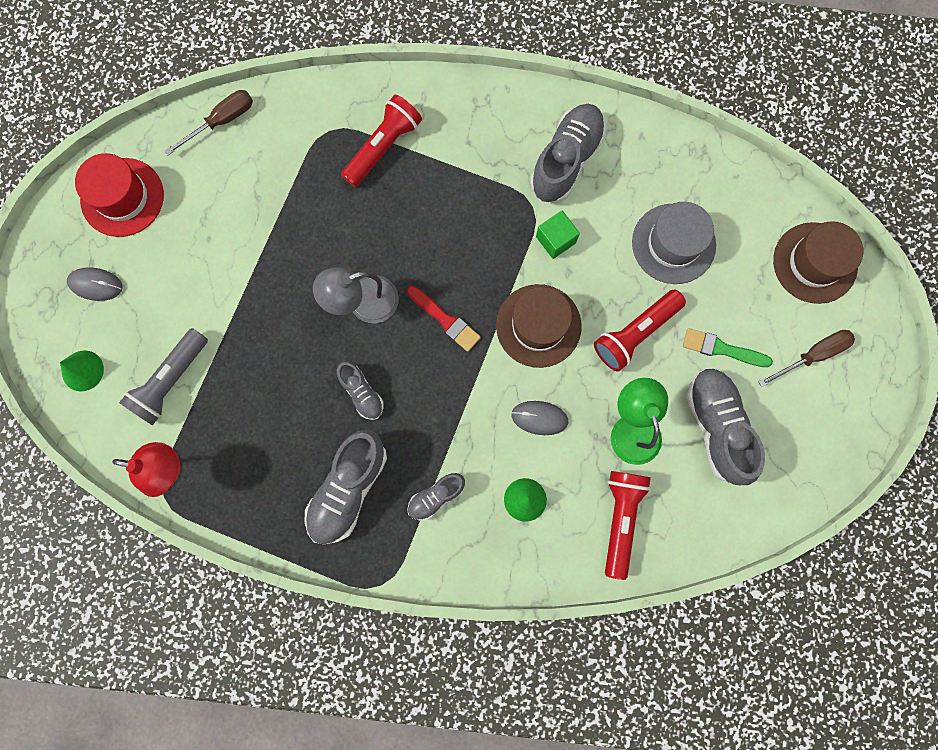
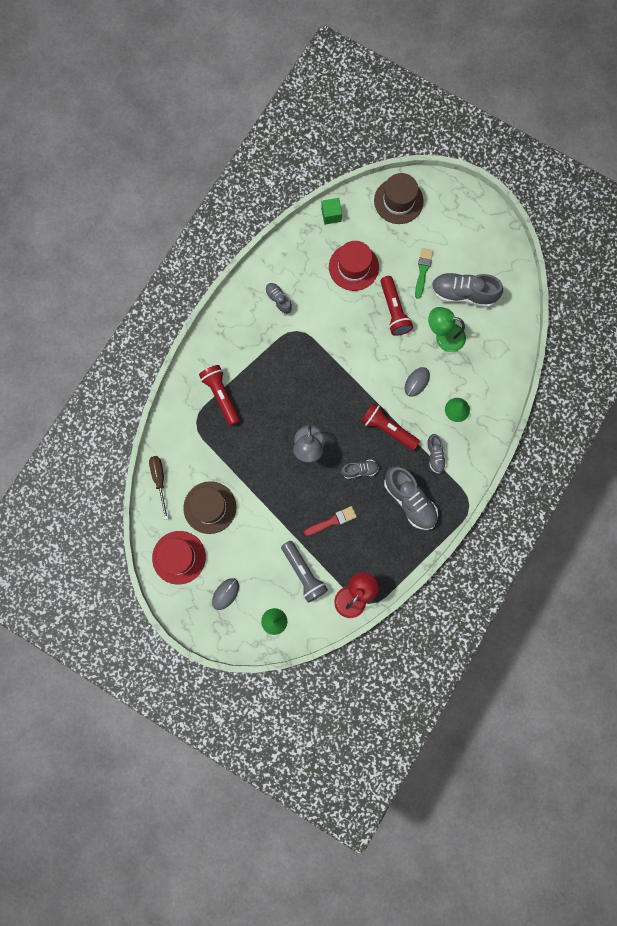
camera: 65 degrees left, 0 degrees up
(445, 320) = (339, 407): red brush -> red brush (332, 521)
(538, 325) = (366, 359): brown hat -> brown hat (210, 507)
(555, 240) = (321, 327): green cube -> green cube (331, 215)
(566, 160) = (278, 300): grey shoe -> grey shoe, size x0.54
(620, 519) = (489, 366): red flashlight -> red flashlight (387, 429)
(673, 244) = (353, 267): grey hat -> red hat
(722, 349) = (423, 271): green brush -> green brush turned 150 degrees clockwise
(812, 355) = (447, 227): brown screwdriver -> none

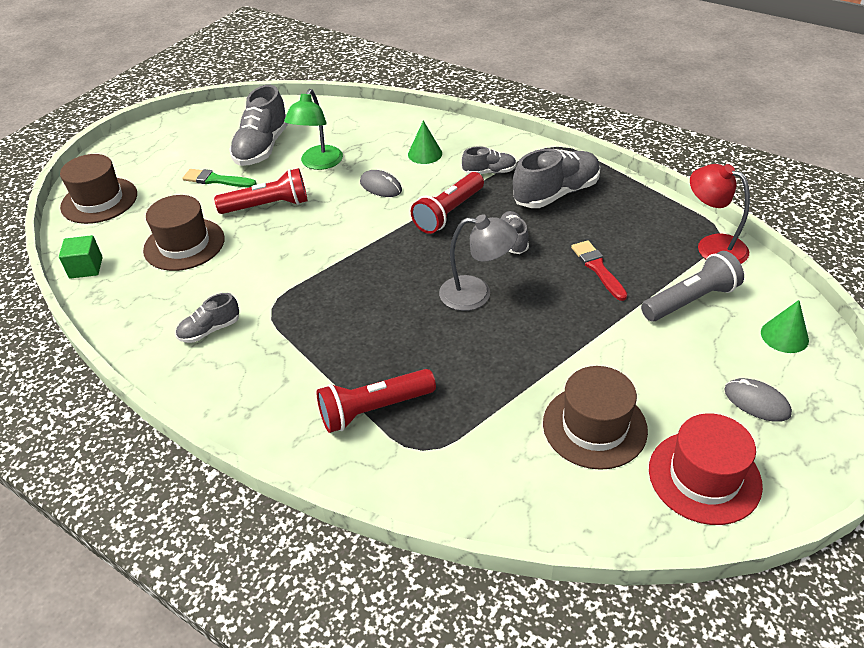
camera: 85 degrees left, 35 degrees down
(159, 480) = (546, 513): brown screwdriver -> none
(353, 267) = (184, 244): red hat -> brown hat

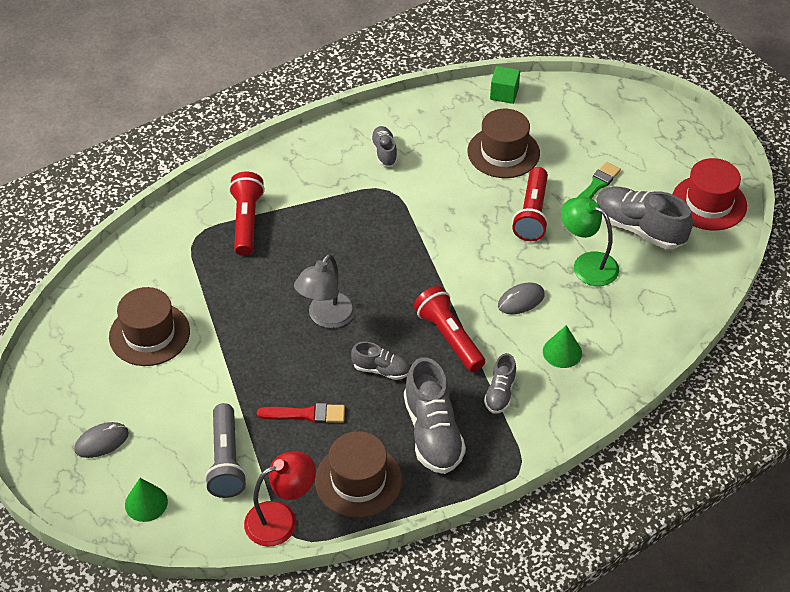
camera: 110 degrees right, 5 degrees up
(99, 200) = (601, 108): brown hat -> brown hat (358, 480)
(704, 477) = (69, 374): red hat -> red hat (709, 203)

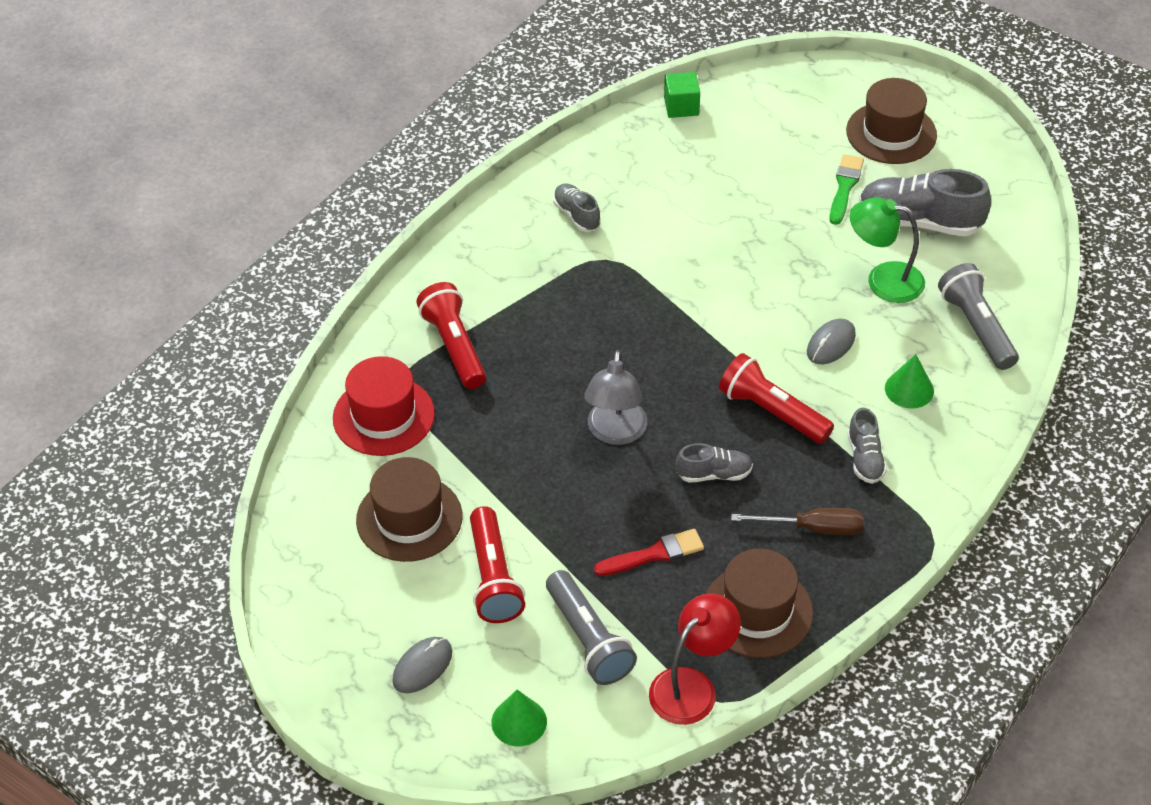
camera: 20 degrees left, 0 degrees up
(432, 433) = (813, 528): grey shoe -> brown screwdriver
(503, 152) = (718, 176): brown hat -> brown hat (891, 133)
(532, 213) = (790, 239): red flashlight -> red flashlight (493, 577)
(640, 321) = (976, 328): none -> grey flashlight
(709, 203) = (981, 170): red hat -> red hat (383, 416)

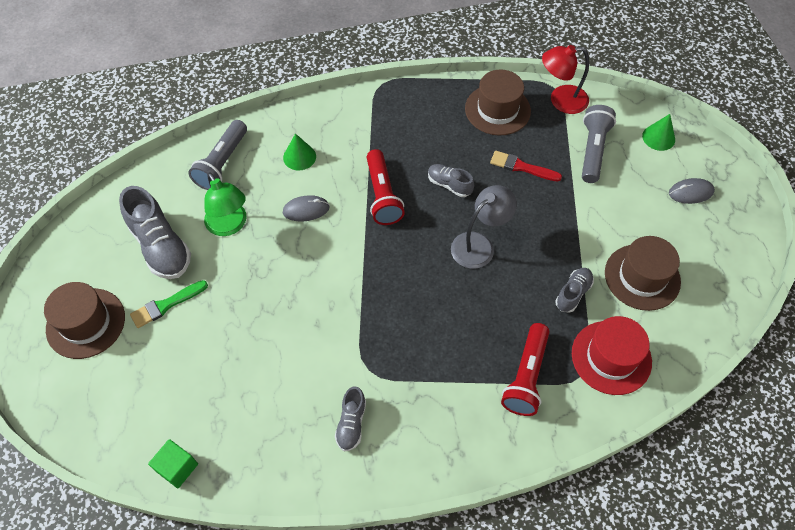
camera: 140 degrees left, 10 degrees up
(493, 577) = (618, 211): red flashlight -> none
(813, 528) = (430, 126): brown screwdriver -> none
(865, 458) = (365, 140): grey shoe -> grey shoe (573, 293)

